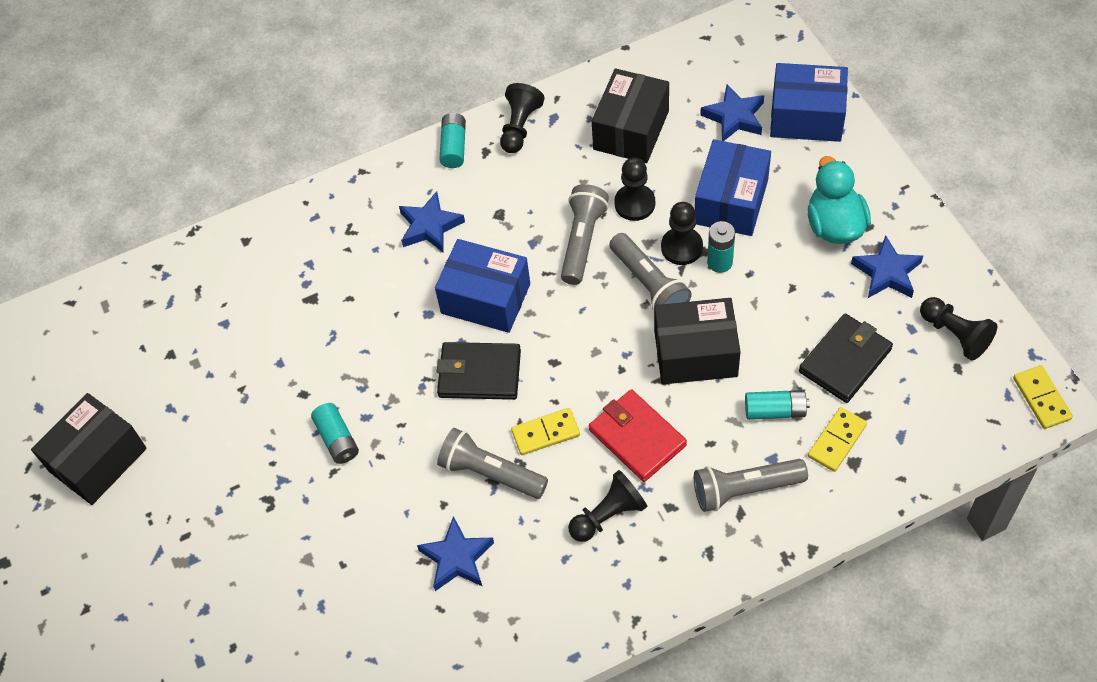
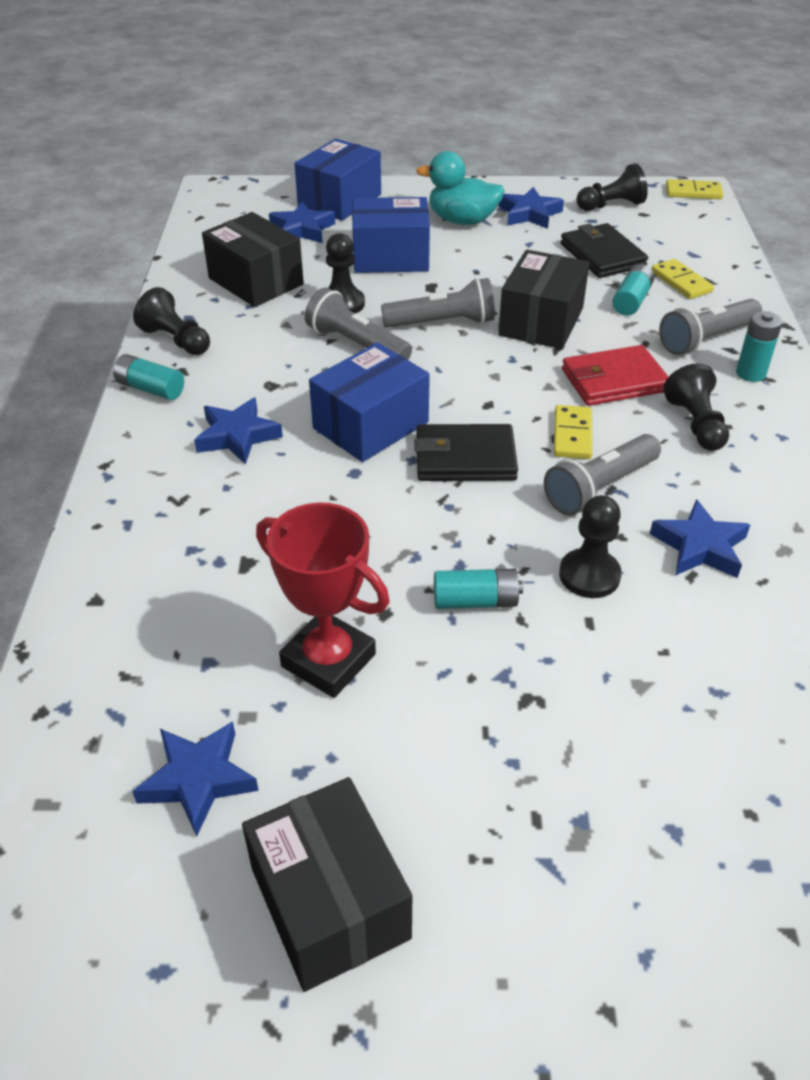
camera: 70 degrees left, 15 degrees down
(145, 363) = (198, 779): none -> blue star
(252, 382) = (328, 660): none -> red trophy
(479, 374) = (465, 458): black wallet -> black wallet turned 60 degrees clockwise
(681, 247) = (416, 294): black pawn -> black pawn (589, 575)
(719, 262) = (451, 281): turquoise battery -> turquoise battery (750, 373)
(731, 201) = (390, 257): blue box -> blue box turned 45 degrees counterclockwise
(745, 489) = (706, 339): grey flashlight -> grey flashlight turned 45 degrees clockwise

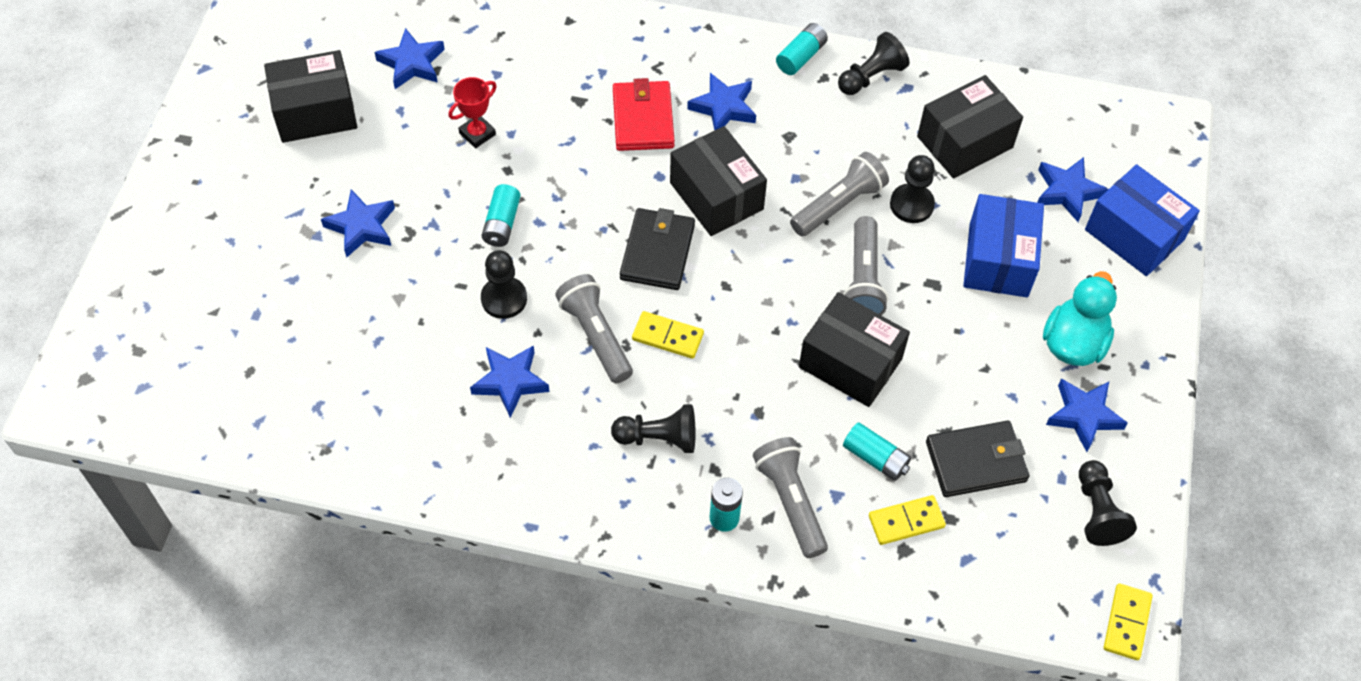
camera: 100 degrees right, 15 degrees up
(328, 660) = (477, 134): red trophy -> red trophy, size x0.59
(371, 425) = (716, 196): blue box -> black box
(541, 763) = (361, 226): none -> blue star
(614, 381) = (738, 394): red wallet -> red wallet (643, 119)

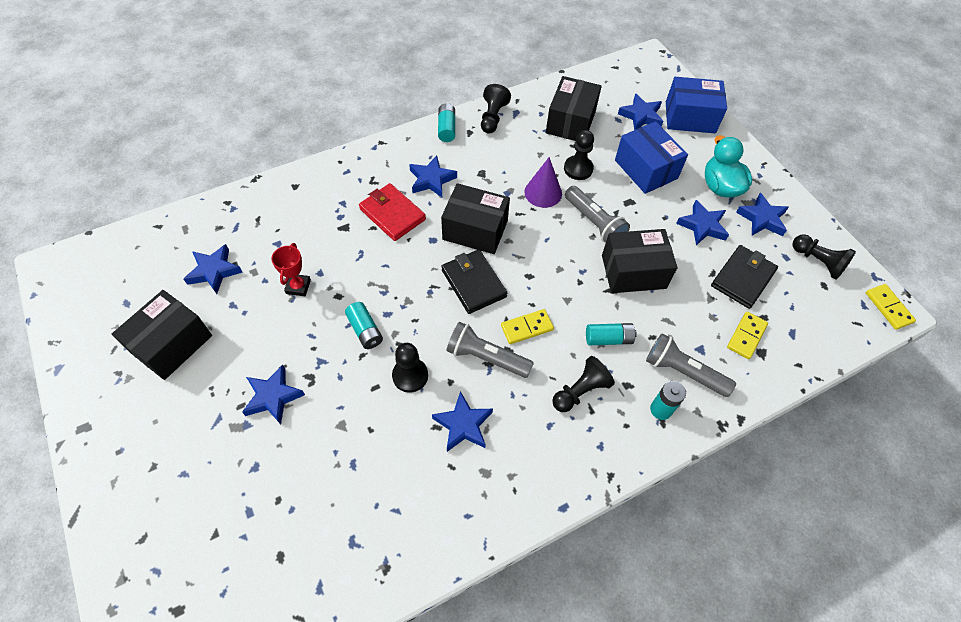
camera: 40 degrees left, 0 degrees up
(838, 205) = (543, 192): grey flashlight -> purple cone
(875, 458) = (697, 313): turquoise battery -> turquoise battery (608, 339)
(995, 371) = (702, 226): none -> blue star

